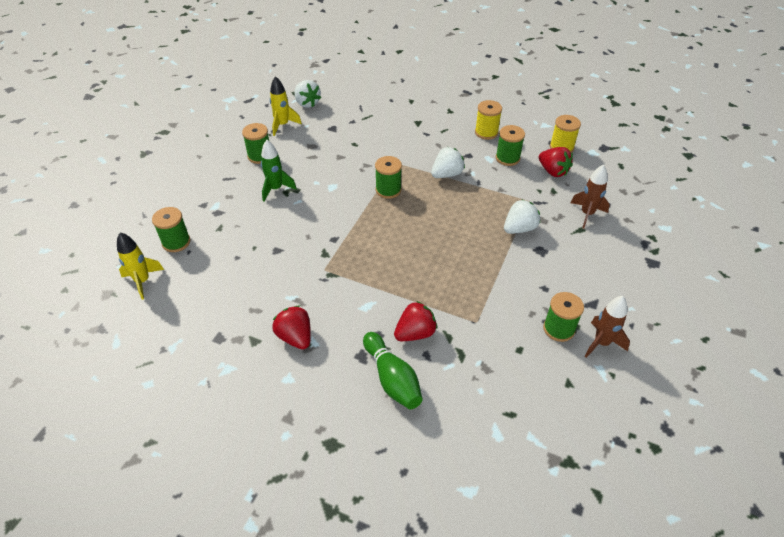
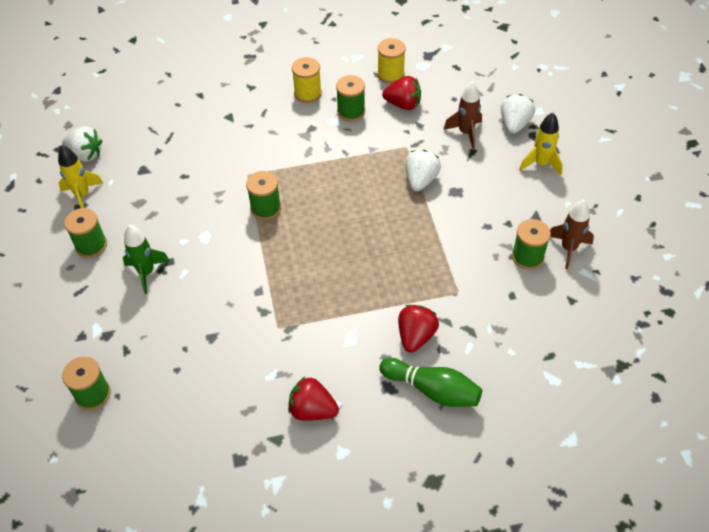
camera: 35 degrees left, 5 degrees up
(143, 281) = (98, 457): yellow rocket -> yellow rocket (540, 163)
(446, 174) = (308, 160): white strawberry -> white strawberry (514, 124)

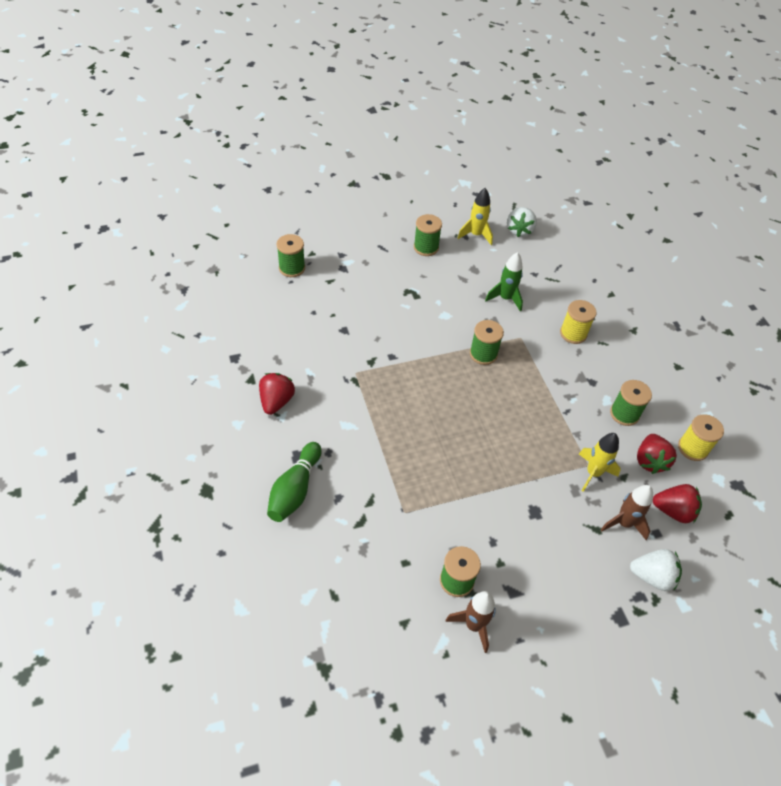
camera: 80 degrees right, 0 degrees up
(146, 273) = (403, 283): green rocket -> green rocket (505, 298)
(308, 93) = (639, 376): yellow spool -> yellow spool (573, 333)
(416, 336) = (352, 476): red strawberry -> red strawberry (673, 511)
(420, 180) = (544, 478): white strawberry -> none
(540, 163) = (596, 603): yellow rocket -> yellow rocket (593, 473)

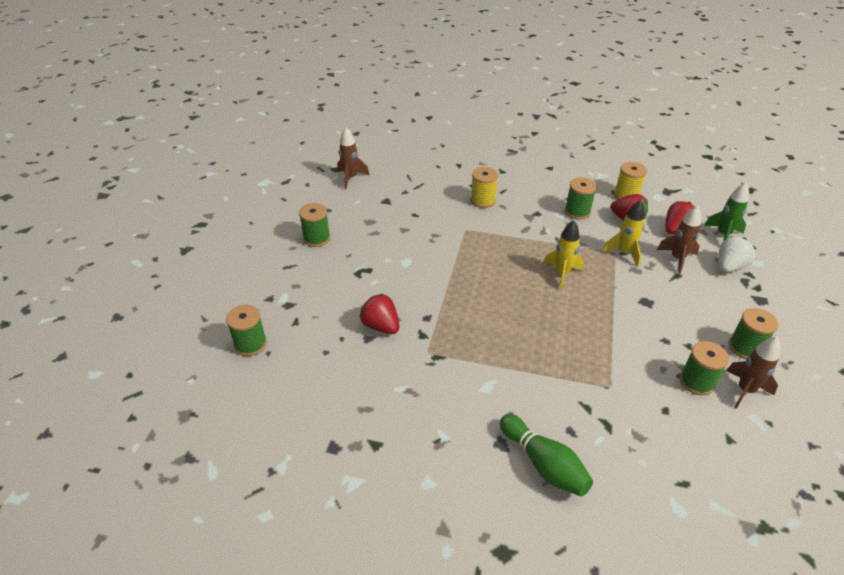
camera: 55 degrees left, 10 degrees down
(276, 401) = (420, 433): red strawberry -> red strawberry (381, 326)
(476, 235) = (332, 203): yellow rocket -> yellow rocket (562, 274)
(483, 354) = (467, 258): green spool -> green spool (745, 347)
(505, 298) = (417, 219): green rocket -> green rocket (723, 235)
(519, 230) = (350, 178): white strawberry -> brown rocket

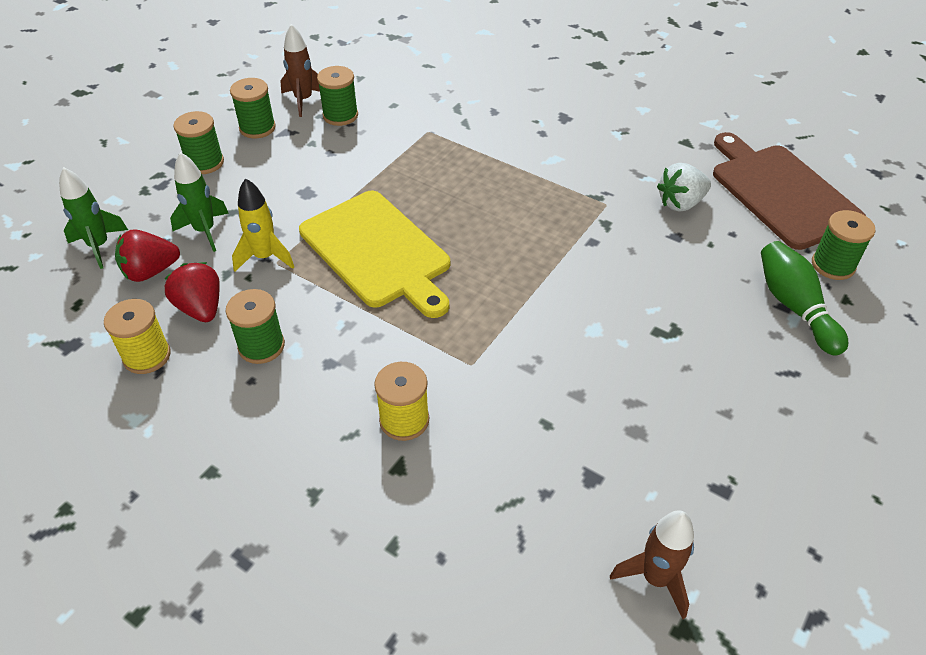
camera: 160 degrees left, 5 degrees up
(284, 404) = (781, 193): none -> brown cutting board
(317, 238) = (741, 418): green spool -> green spool (205, 163)
(381, 326) = (656, 246): red strawberry -> none
(544, 464) = (534, 98): green bowling pin -> green bowling pin (794, 307)
(562, 274) = (378, 251): yellow rocket -> yellow cutting board
(677, 259) = (205, 231): brown rocket -> green rocket
(729, 266) = (154, 205): white strawberry -> white strawberry (680, 203)

